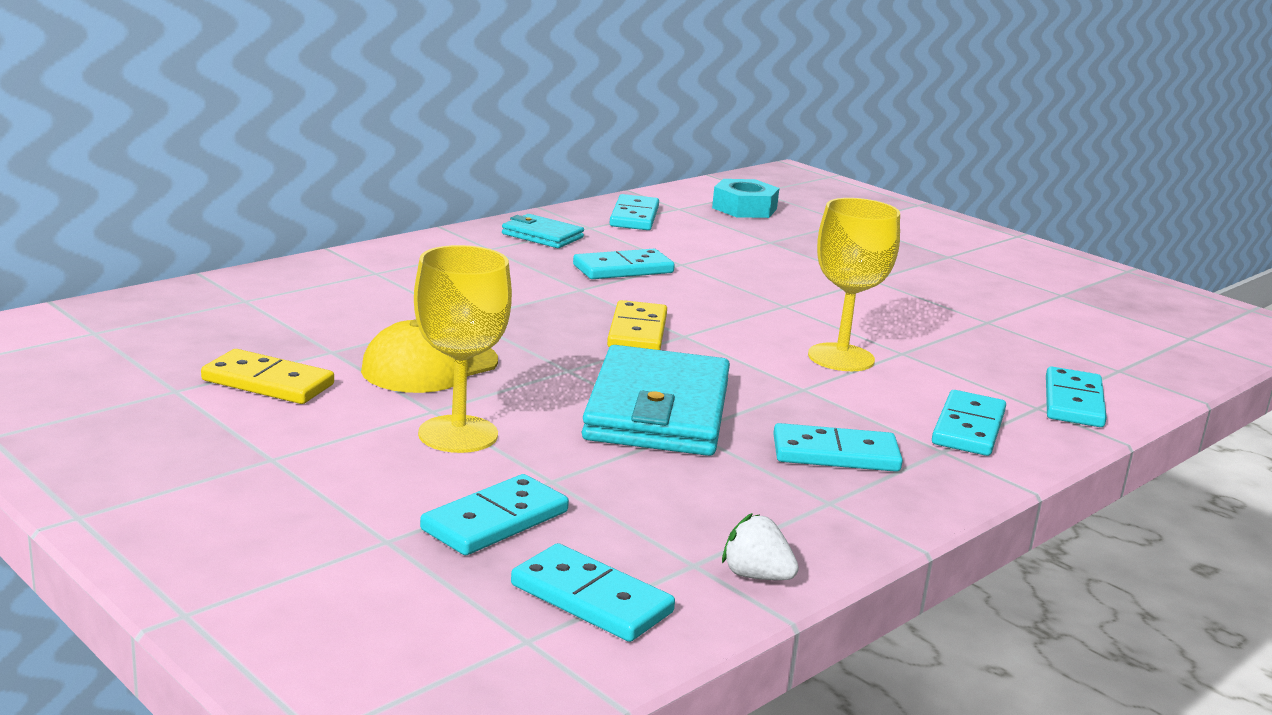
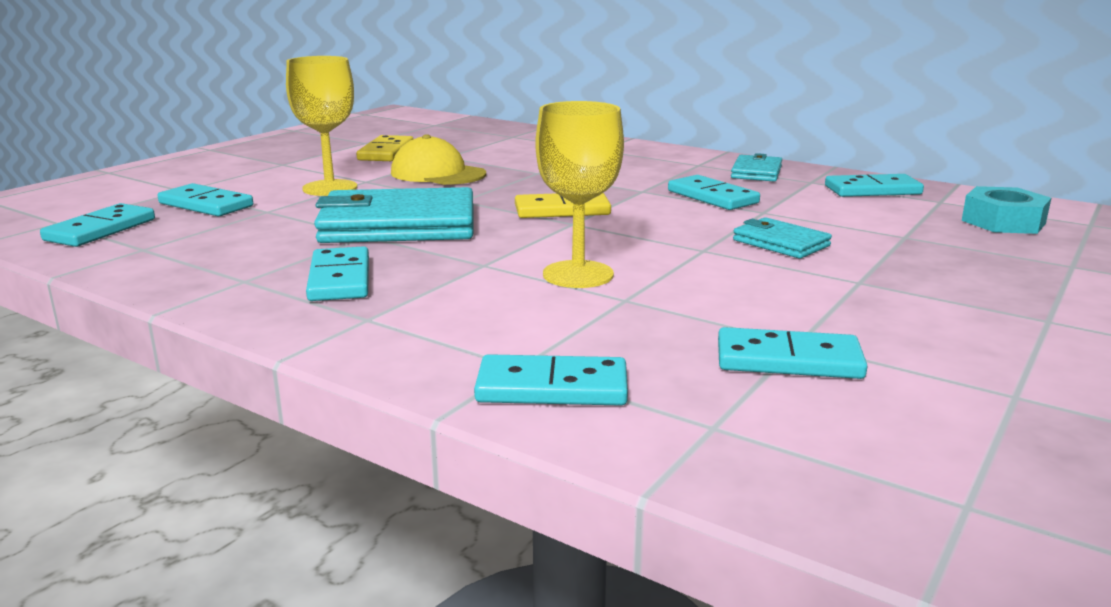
camera: 80 degrees right, 0 degrees up
(756, 576) = (121, 264): white strawberry -> none
(775, 278) = (780, 243): none -> turquoise wallet
(968, 428) = (430, 329): turquoise domino -> turquoise domino (788, 360)

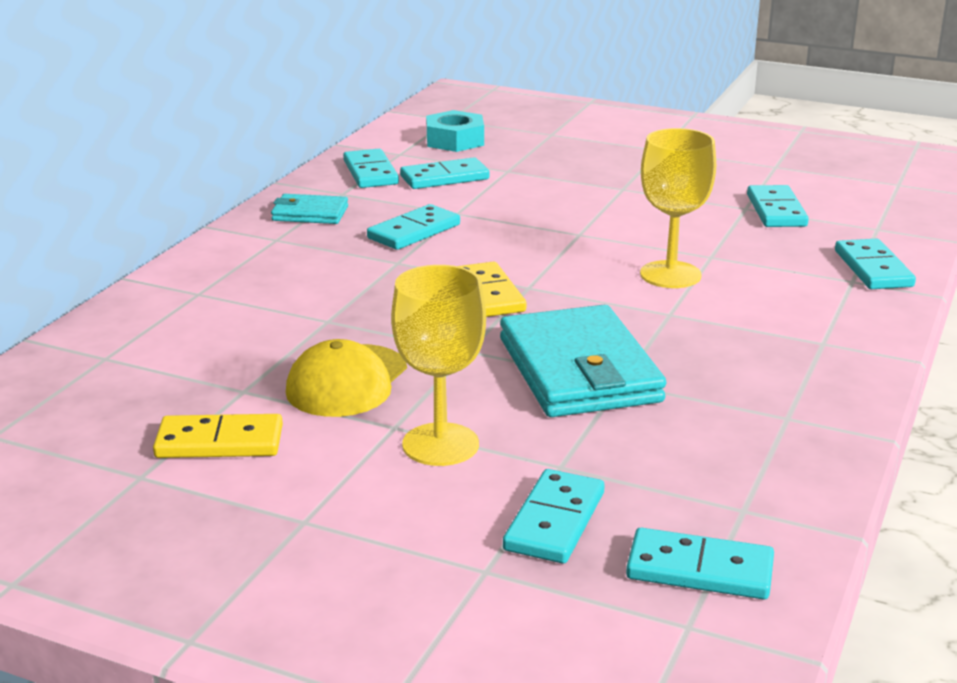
camera: 100 degrees left, 5 degrees up
(340, 279) = (751, 370): turquoise domino -> turquoise domino (444, 178)
(780, 243) = (547, 208): turquoise wallet -> none

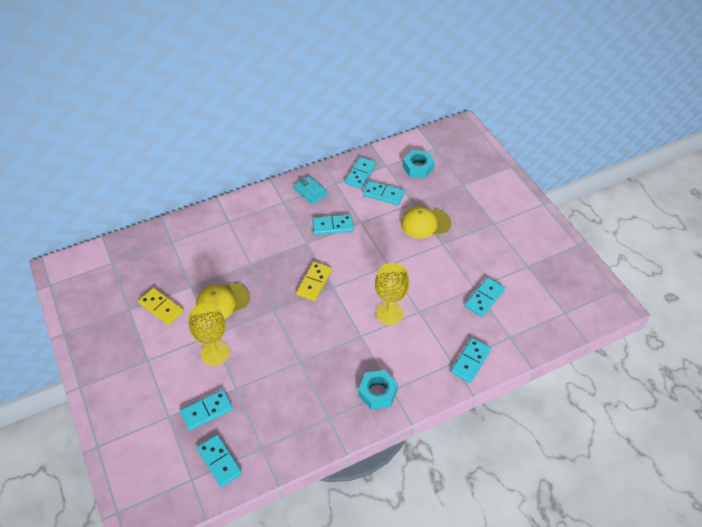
camera: 40 degrees right, 25 degrees up
(562, 181) = (425, 223): none -> yellow cap
(579, 370) = (294, 346): turquoise wallet -> none
(808, 355) = (377, 392): none -> turquoise nut

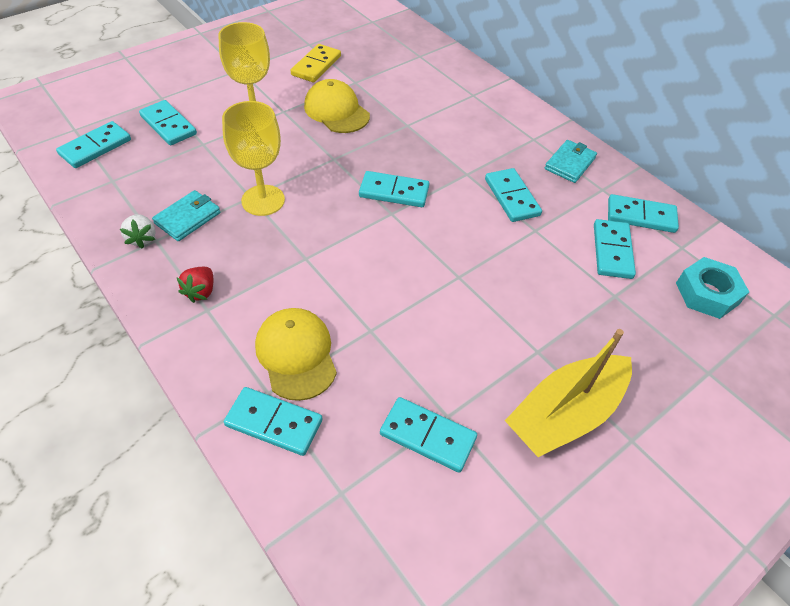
camera: 75 degrees right, 0 degrees up
(312, 399) = (188, 218): none -> turquoise wallet
(314, 282) = (394, 192): yellow domino -> turquoise domino
(325, 426) = (142, 238): none -> white strawberry
(377, 392) = (201, 291): turquoise nut -> red strawberry
(389, 313) = (357, 289): yellow goblet -> yellow goblet (263, 200)
(425, 223) = (574, 319): yellow cap -> yellow cap (296, 354)
(478, 243) = (565, 414): none -> yellow boat

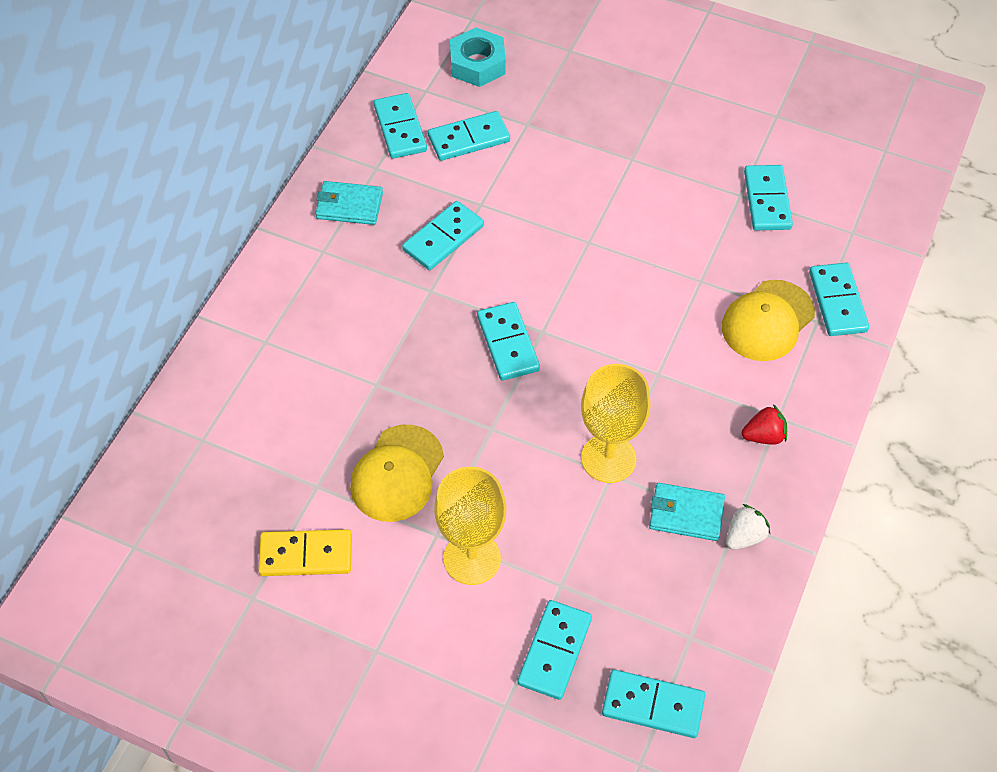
camera: 115 degrees left, 5 degrees up
(565, 414) = (680, 125): yellow boat -> none

